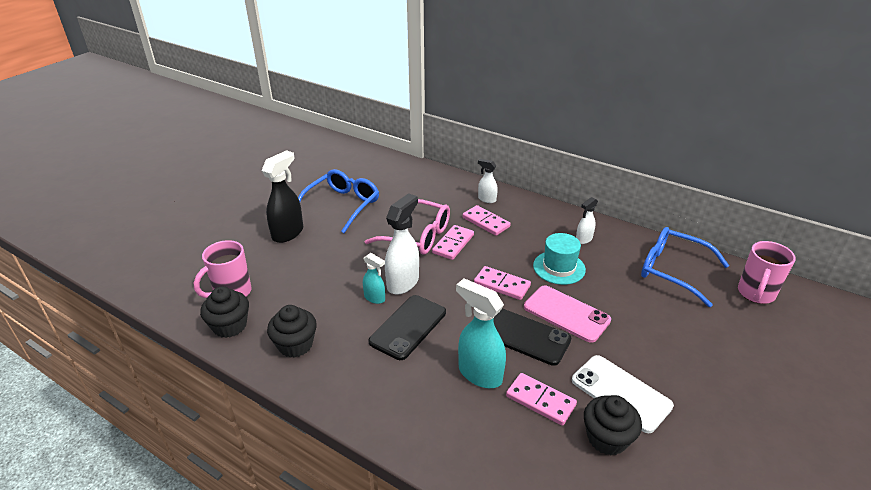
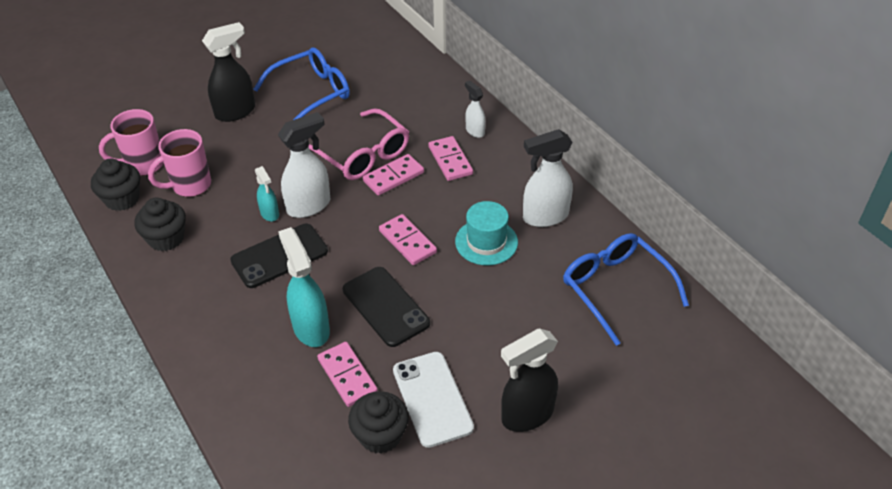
camera: 25 degrees right, 10 degrees up
(566, 314) = (449, 297): pink phone -> none
(583, 239) = (545, 216): white spray bottle -> white spray bottle, size x1.79
(697, 378) = (526, 415): none -> black spray bottle
(755, 294) = (689, 350): pink mug -> pink mug (190, 185)

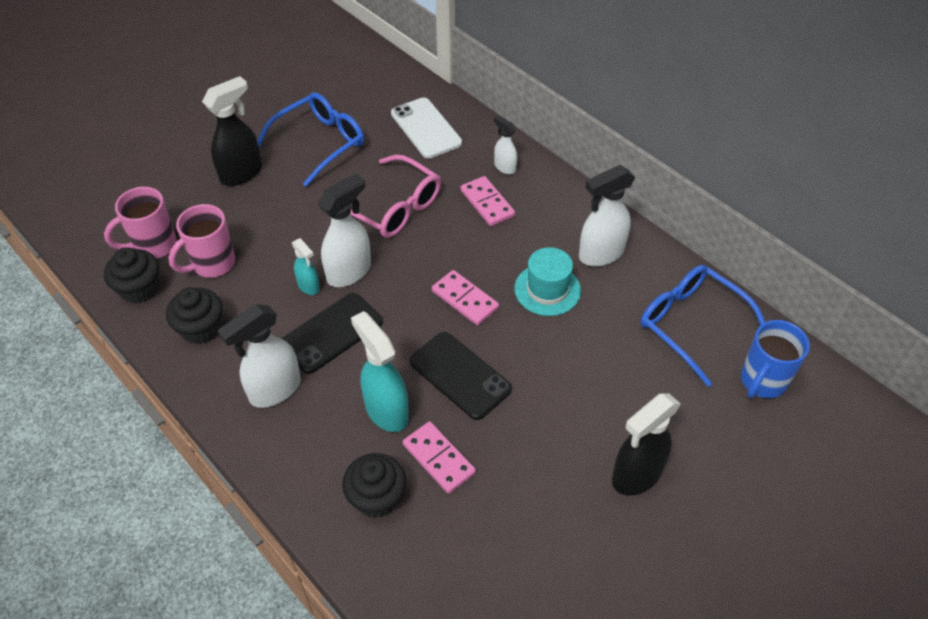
camera: 10 degrees left, 5 degrees up
(216, 298) = (274, 390): none -> white spray bottle
(380, 435) = (490, 520): black cupcake -> black cupcake (376, 497)
(393, 177) = (432, 228): pink domino -> none
(432, 399) = (534, 471): white phone -> white phone (426, 128)
(671, 348) = (762, 381): none -> blue mug

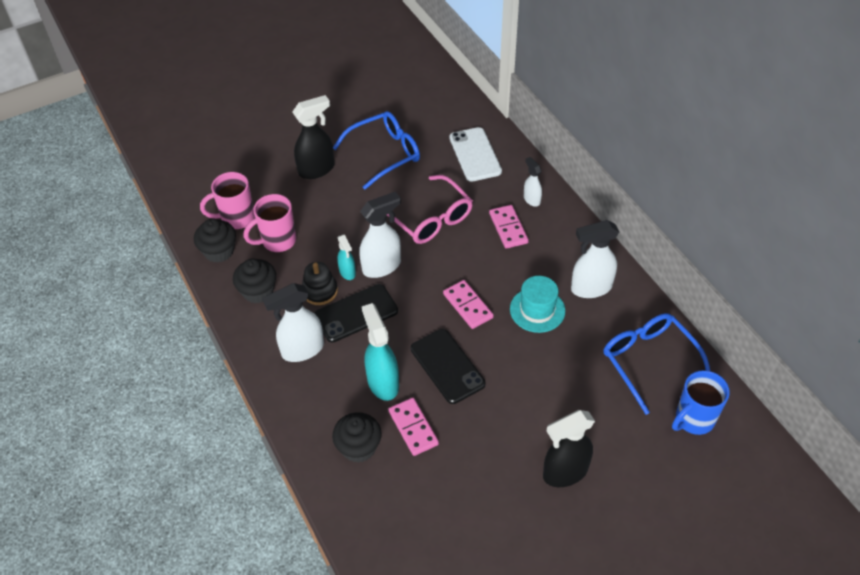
camera: 15 degrees right, 0 degrees up
(280, 314) = (320, 291): none -> black stacking toy

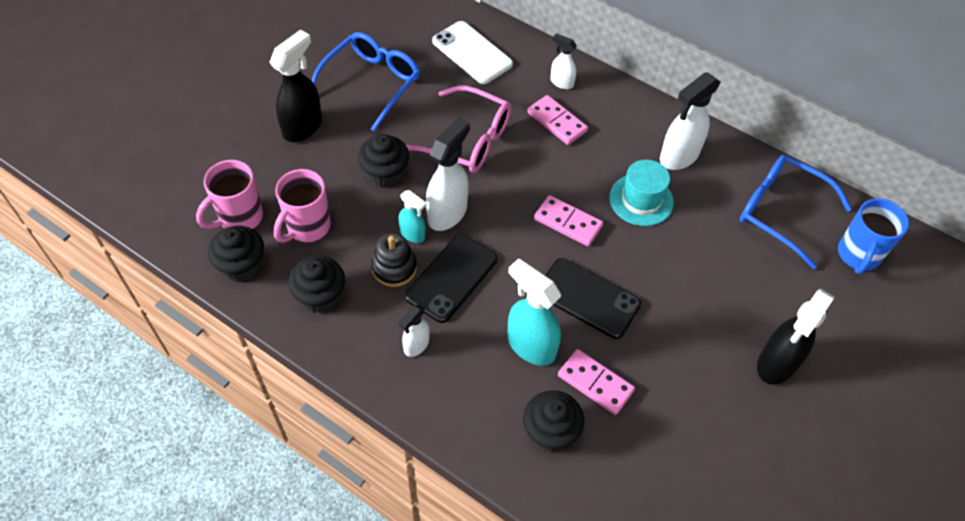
camera: 30 degrees left, 5 degrees up
(302, 350) = (416, 345): white spray bottle -> white spray bottle, size x0.56
(354, 222) = (385, 173): none -> black cupcake

